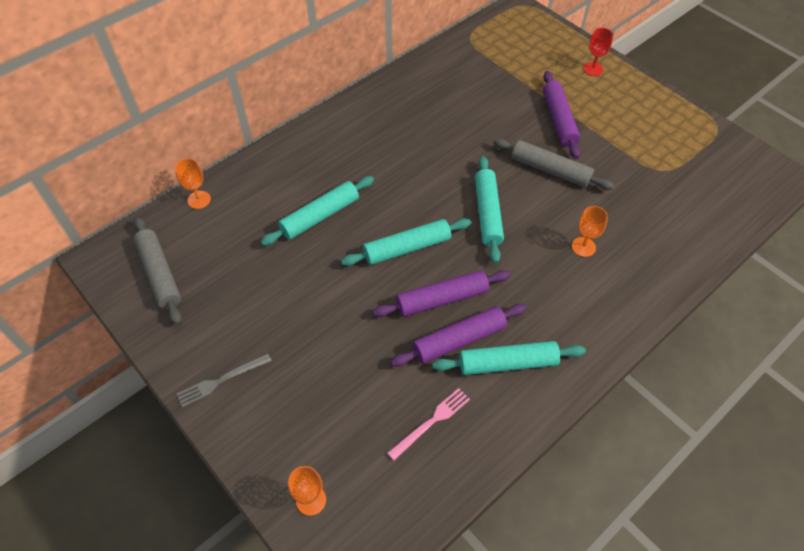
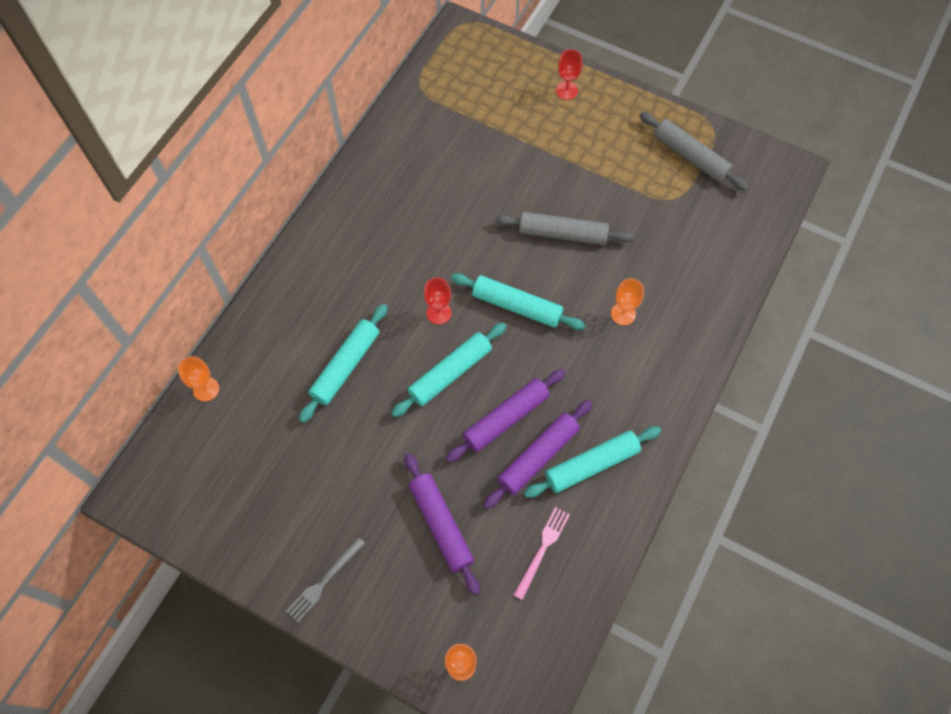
camera: 20 degrees left, 10 degrees up
(159, 274) = (205, 490): grey rolling pin -> grey rolling pin (690, 156)
(417, 199) = (439, 313): none -> red goblet
(487, 213) = (517, 306): turquoise rolling pin -> turquoise rolling pin turned 45 degrees counterclockwise
(559, 120) = (552, 168): purple rolling pin -> purple rolling pin (441, 525)

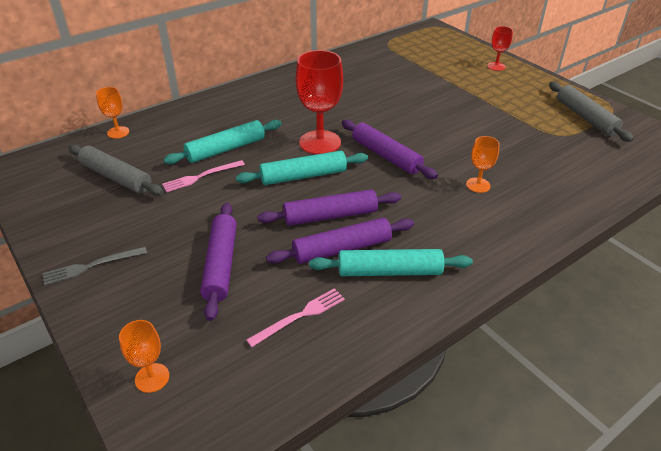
camera: 25 degrees right, 25 degrees down
(347, 419) = (201, 177): none -> pink fork
(439, 313) = (320, 142): red goblet -> red goblet, size x1.92
(517, 306) = (386, 156): turquoise rolling pin -> purple rolling pin
(562, 234) = (450, 129): grey rolling pin -> grey rolling pin (116, 177)

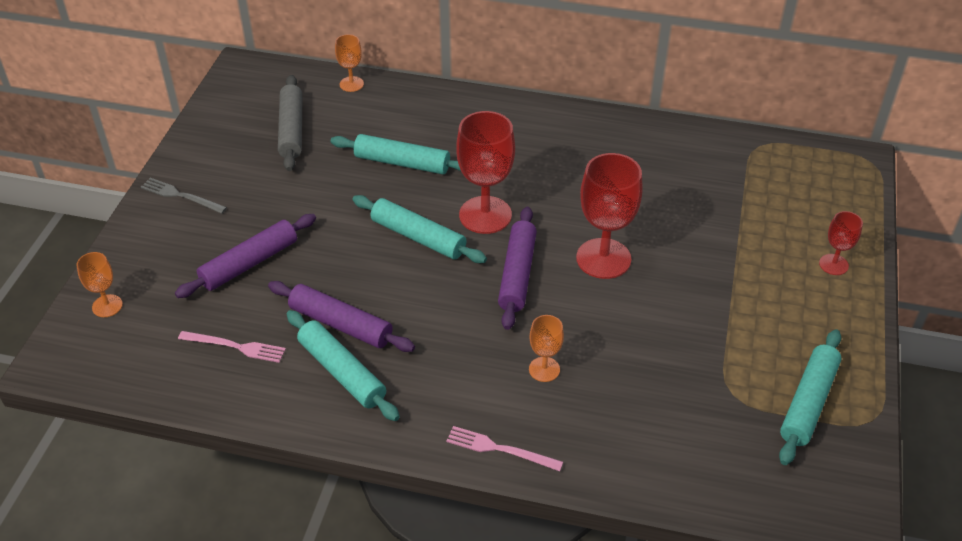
camera: 50 degrees right, 5 degrees up
(201, 177) = (346, 176): pink fork -> pink fork (500, 449)
(330, 216) = (378, 290): purple rolling pin -> none
(410, 122) = (603, 258): none -> red goblet
(585, 117) = (808, 402): grey rolling pin -> turquoise rolling pin

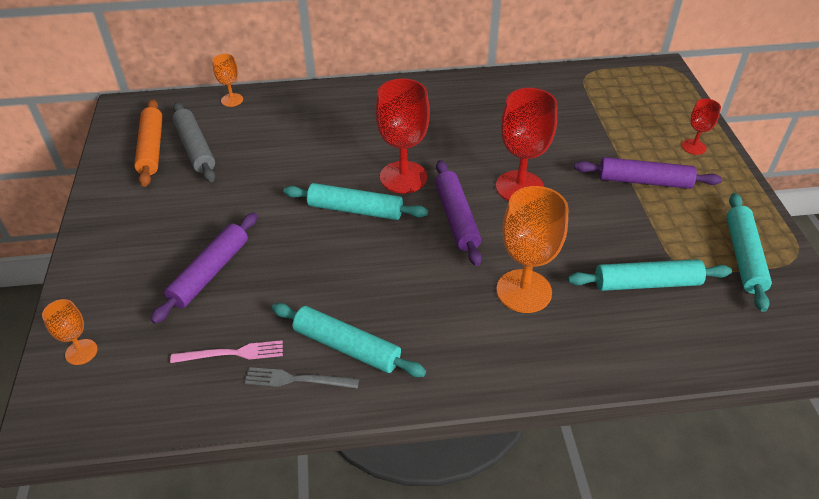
camera: 20 degrees left, 0 degrees up
(181, 196) = (114, 229): grey fork -> grey fork (297, 380)
(250, 119) = (151, 148): none -> orange rolling pin
(341, 324) = (324, 303): purple rolling pin -> purple rolling pin (644, 181)
(402, 163) = (309, 152): turquoise rolling pin -> turquoise rolling pin (646, 283)
(500, 449) = (525, 373): pink fork -> none
(544, 369) = (524, 291): orange goblet -> orange goblet, size x1.92

